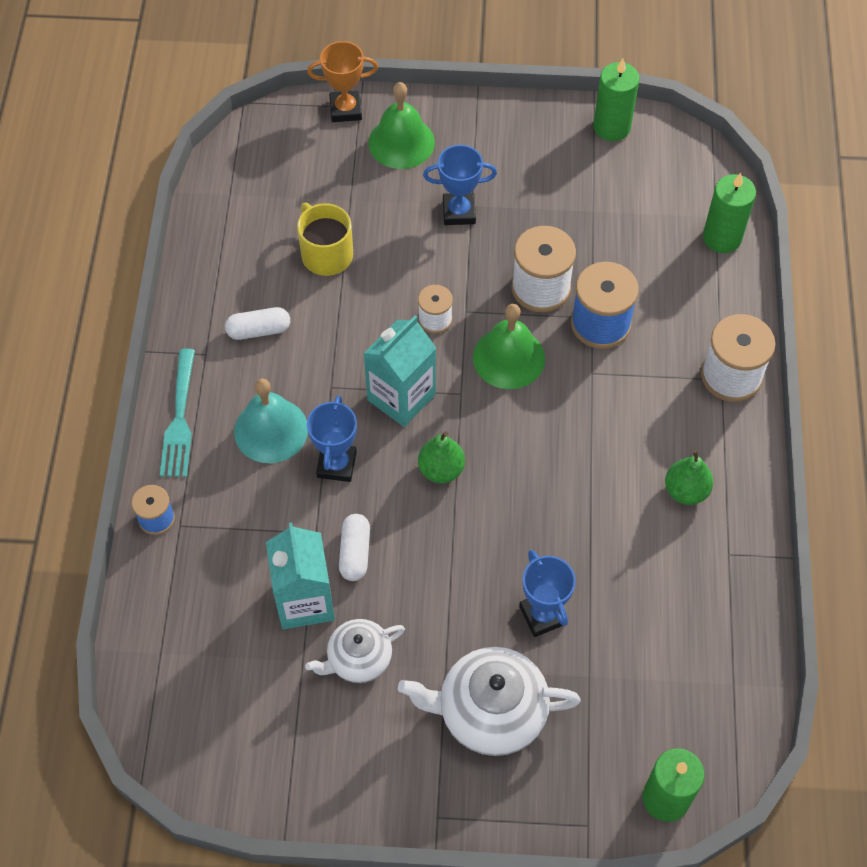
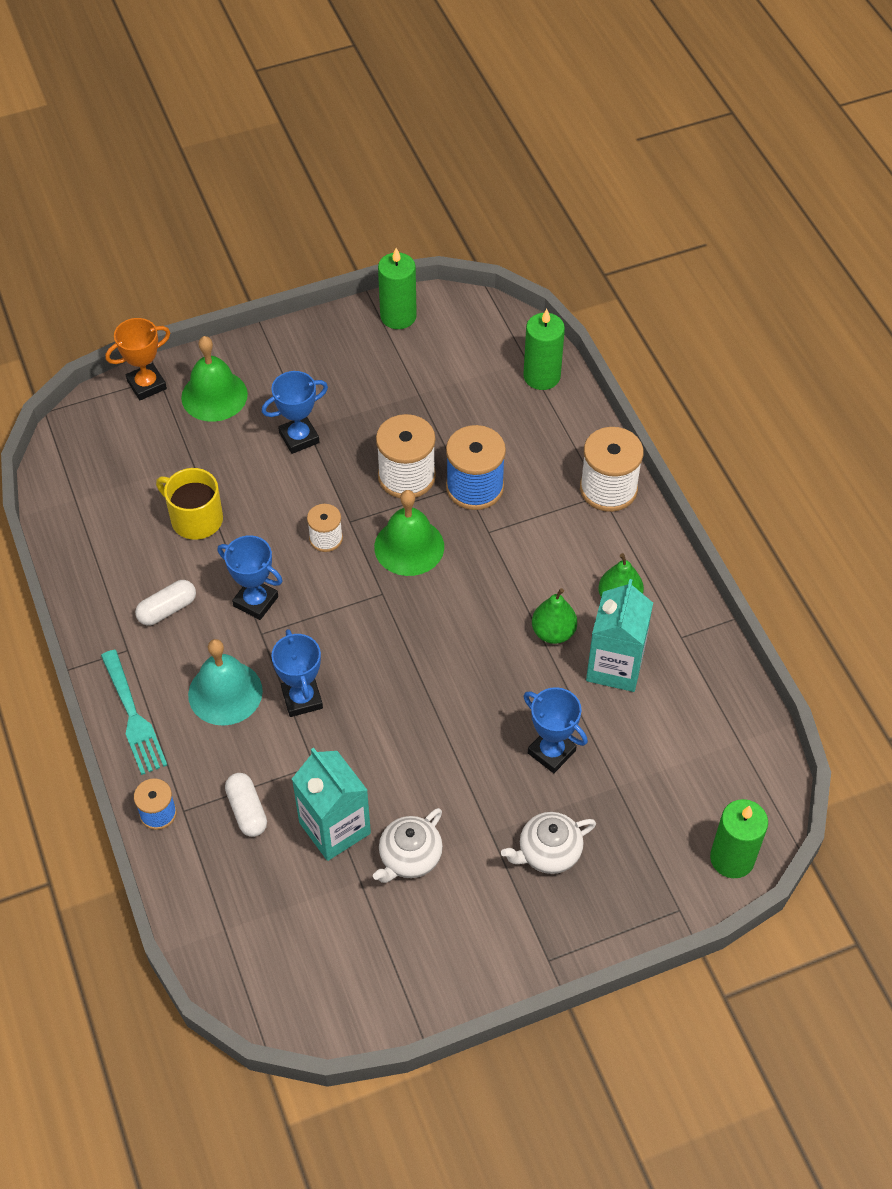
camera: 25 degrees left, 5 degrees down
(341, 354) = (255, 601): none -> blue trophy
(355, 552) = (358, 767): white capsule -> white capsule (247, 810)
(401, 397) = (330, 617): turquoise carton -> turquoise carton (615, 666)
(441, 469) = (399, 665): green pear -> green pear (553, 632)
(490, 712) = (548, 852): white teapot -> white teapot, size x0.61

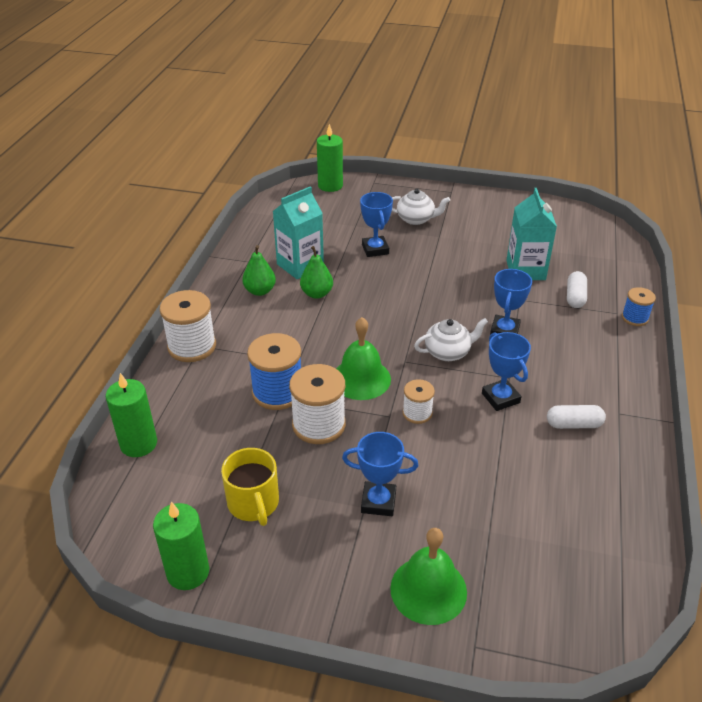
camera: 145 degrees left, 15 degrees down
(133, 717) = (631, 371): turquoise fork -> none
(146, 385) = (492, 645): orange trophy -> none
(195, 519) = (514, 480): yellow mug -> yellow mug (253, 503)
(225, 692) = (556, 356): turquoise bell -> none
(409, 857) = (491, 244): white teapot -> white teapot (448, 352)

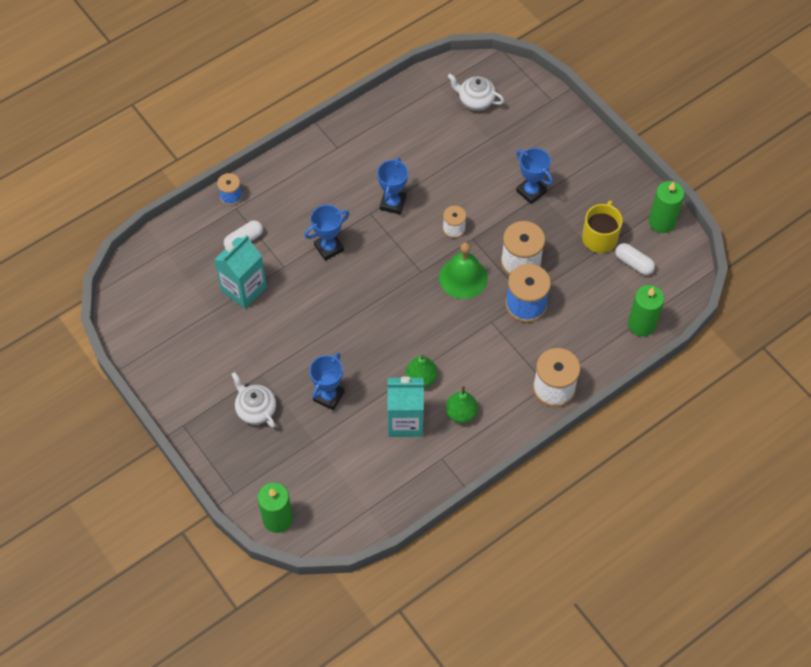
camera: 140 degrees left, 20 degrees up
(428, 589) = (548, 134): green bell -> none
(448, 352) = (385, 258): white teapot -> white teapot (475, 100)
(574, 424) = (372, 159): white capsule -> white capsule (633, 263)

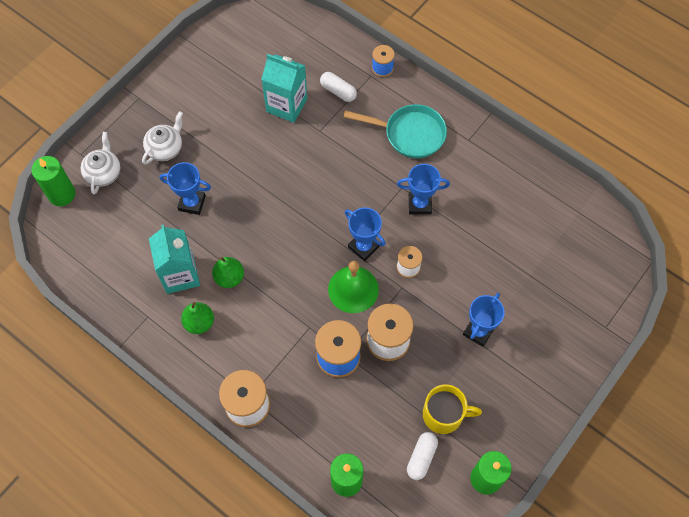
camera: 75 degrees right, 5 degrees up
(314, 192) = (409, 134): none -> turquoise pan
(329, 248) = (351, 162): blue trophy -> blue trophy (363, 247)
(475, 100) = (574, 251): white teapot -> white teapot (104, 173)

